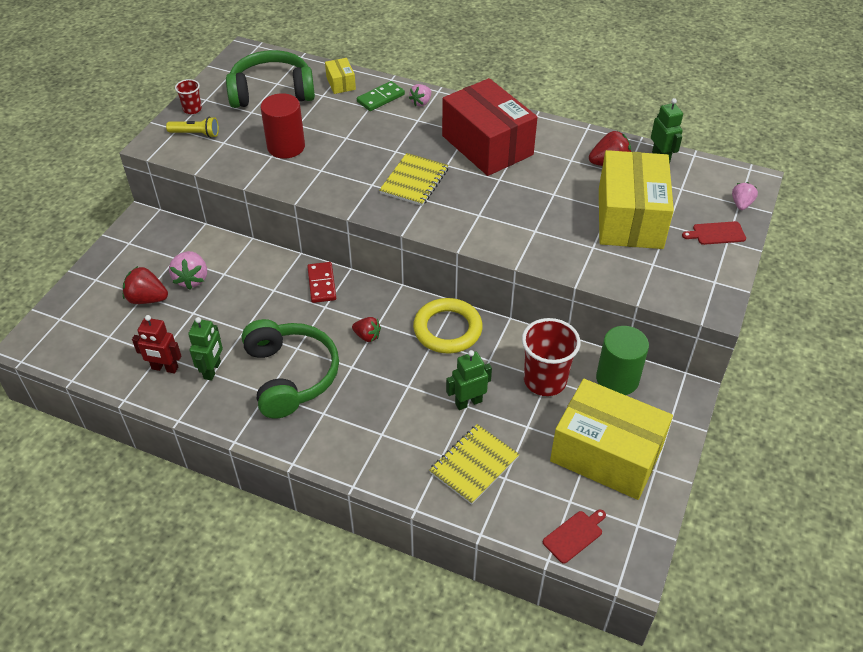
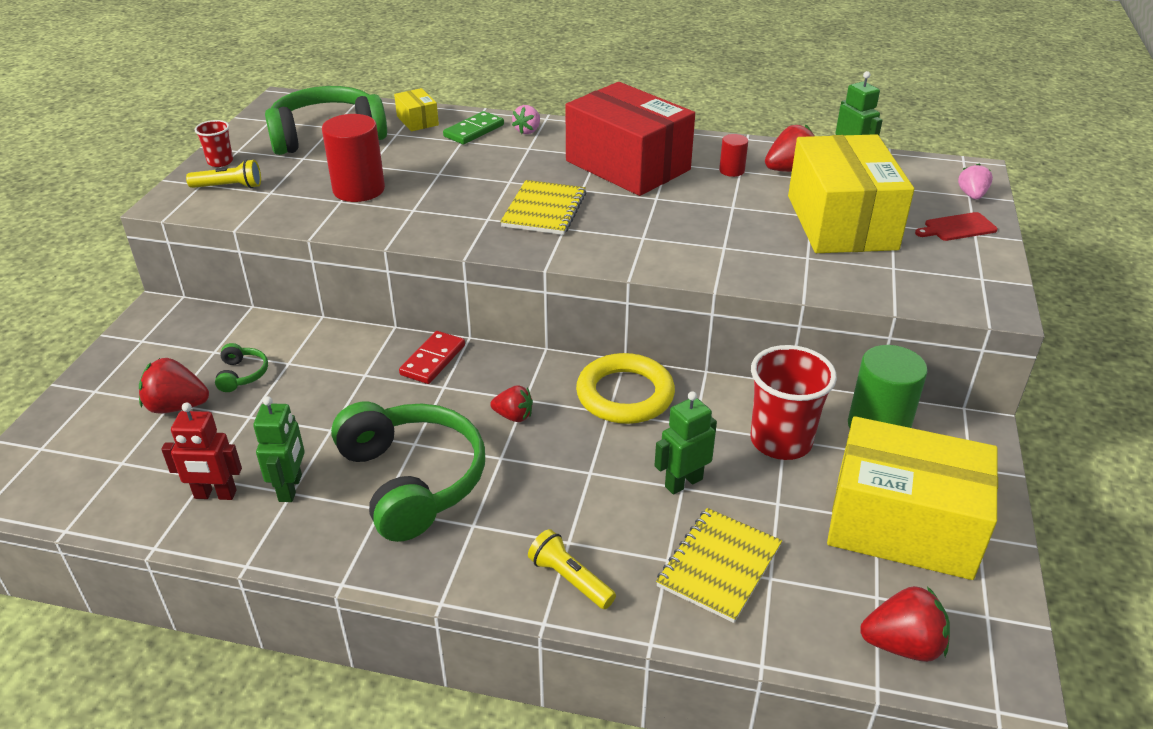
camera: 10 degrees left, 10 degrees down
(192, 279) = (242, 374): pink strawberry -> green headphones
(321, 284) = (433, 360): red domino -> red domino turned 45 degrees clockwise
(376, 460) = (570, 579): none -> yellow flashlight
(564, 159) = (731, 171): none -> red cylinder
(574, 535) = (903, 645): red cutting board -> red strawberry

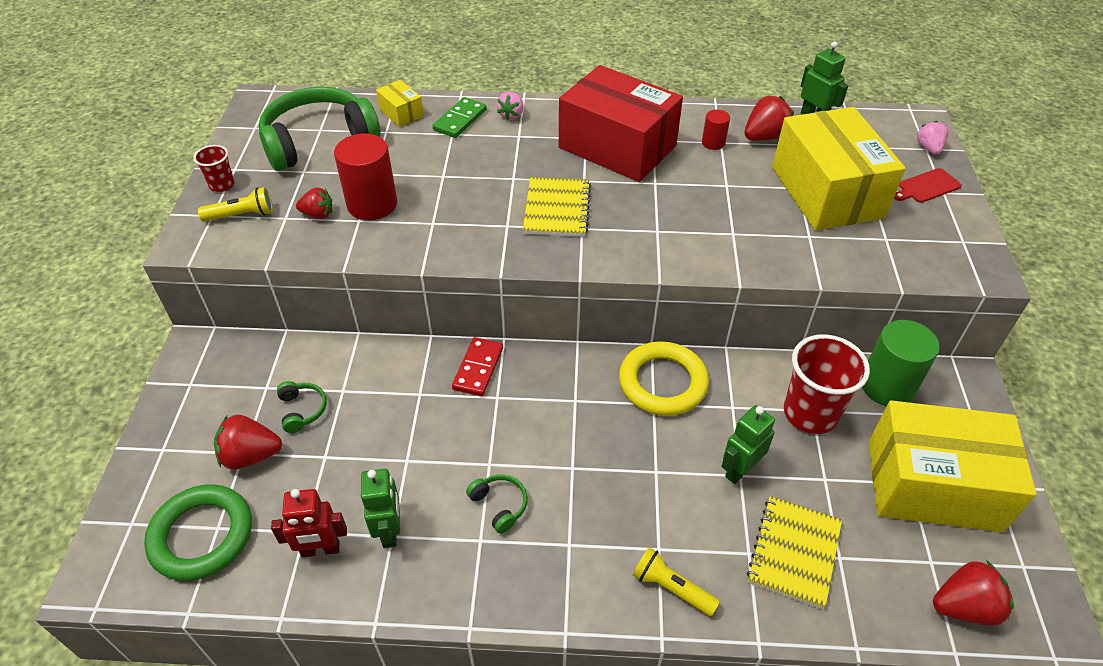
camera: 10 degrees left, 10 degrees up
(104, 467) = (202, 535): none -> green ring
(411, 481) = (499, 505): green headphones -> green headphones, size x0.41
(513, 416) = (570, 420): red strawberry -> red strawberry (318, 214)

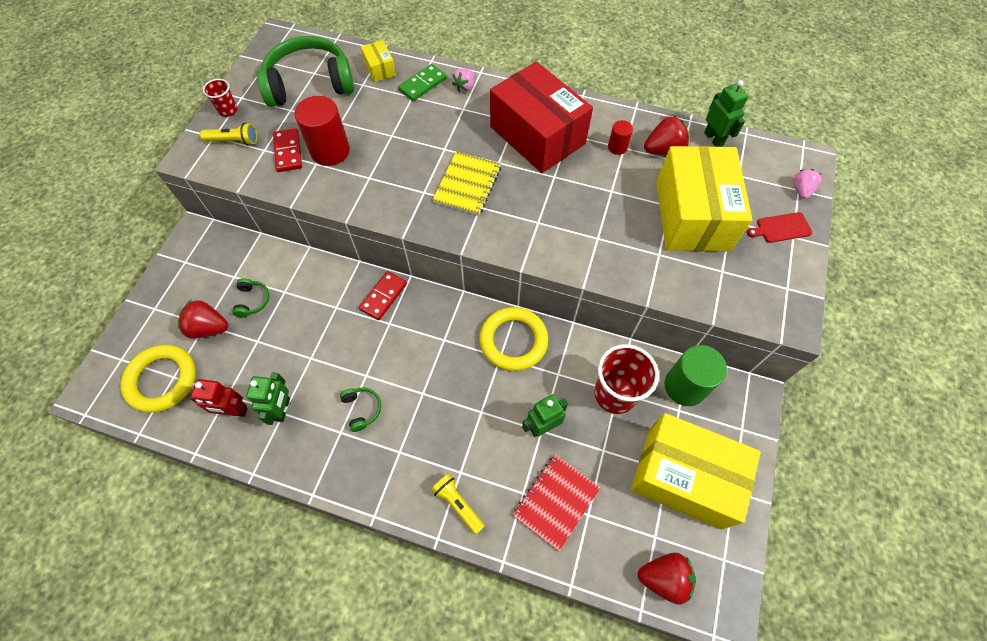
camera: 15 degrees right, 15 degrees up
(202, 535) = (162, 380): green ring -> yellow ring
(318, 214) = (288, 152): red strawberry -> red domino
(794, 552) = (556, 502): yellow notebook -> red notebook

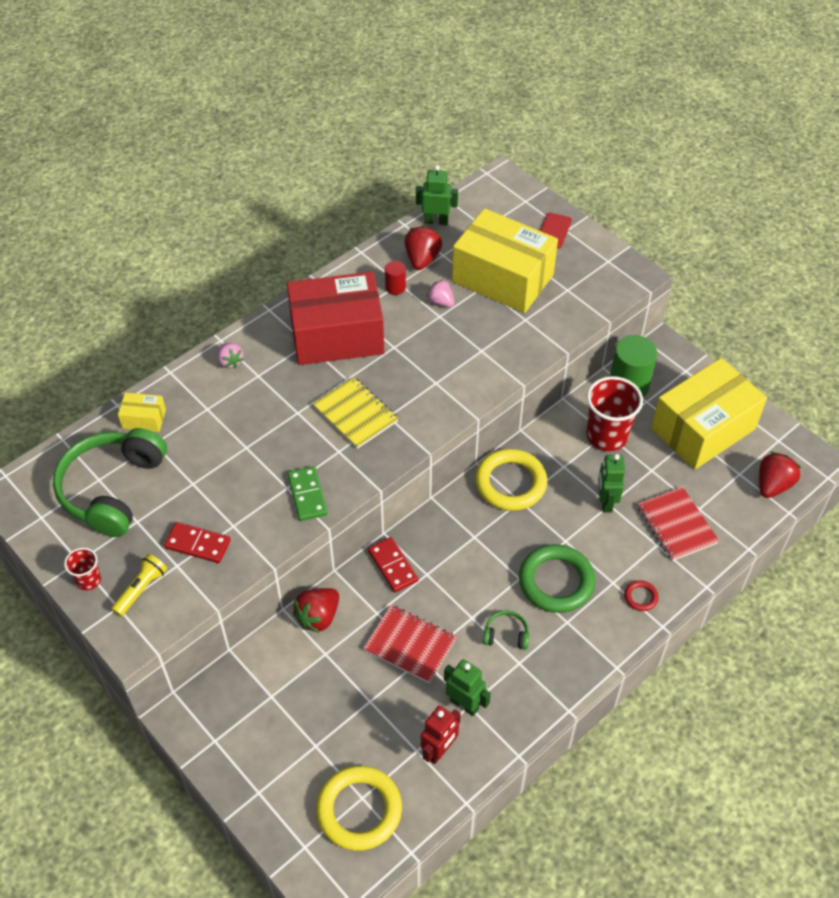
camera: 60 degrees left, 10 degrees down
(209, 328) = (323, 742): red strawberry -> red strawberry (318, 617)
(252, 301) = (316, 688): green headphones -> none
(318, 344) = (410, 645): none -> red notebook
(330, 151) = (226, 507): red cylinder -> none
(423, 84) = (198, 393): green domino -> green domino (307, 495)
(435, 424) = (556, 581): none -> green ring
(458, 504) = (640, 597): yellow flashlight -> red ring
(801, 190) = (527, 200): pink strawberry -> pink strawberry (441, 302)

